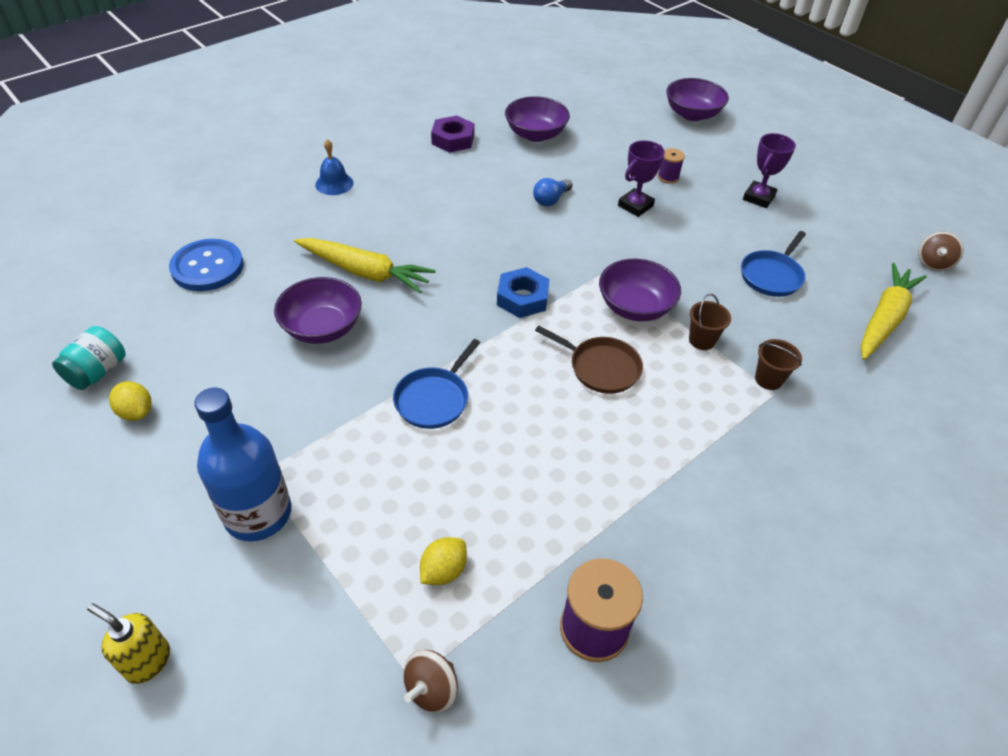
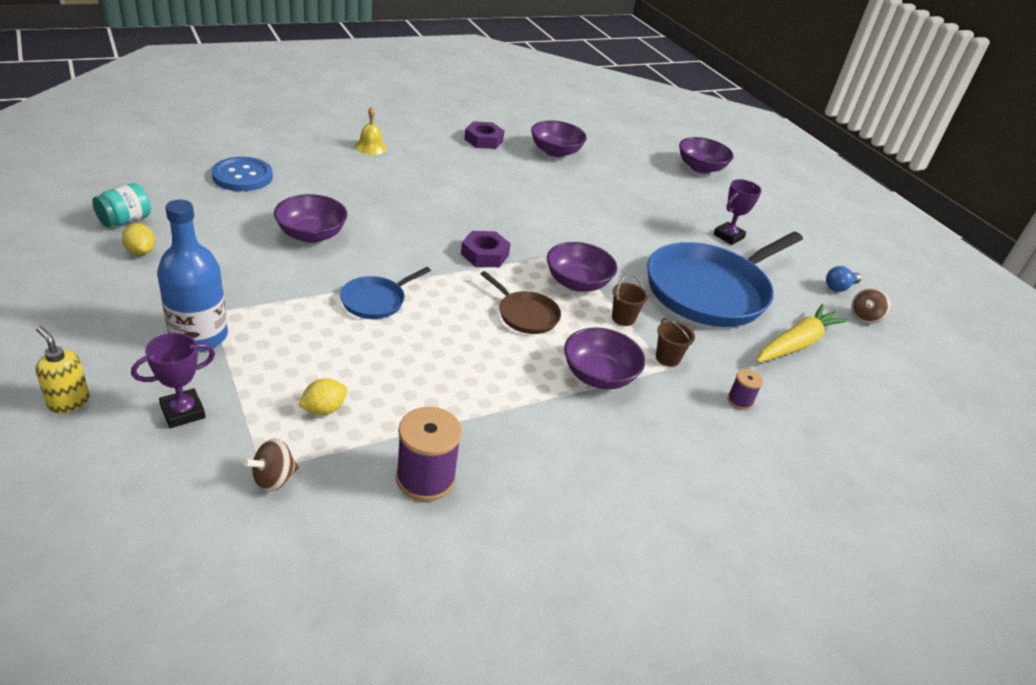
camera: 10 degrees right, 10 degrees down
(334, 183) = (370, 147): blue bell -> yellow bell
(365, 272) = (364, 208): yellow carrot -> none
(522, 298) = (484, 254): blue nut -> purple nut
(551, 200) = (544, 197): blue light bulb -> blue light bulb (839, 287)
(635, 206) = (615, 217): purple trophy -> purple trophy (183, 412)
(668, 177) = (655, 205): purple spool -> purple spool (740, 401)
(710, 426) = (598, 376): none -> purple bowl
(772, 275) = (710, 291): blue pan -> blue pan, size x2.22

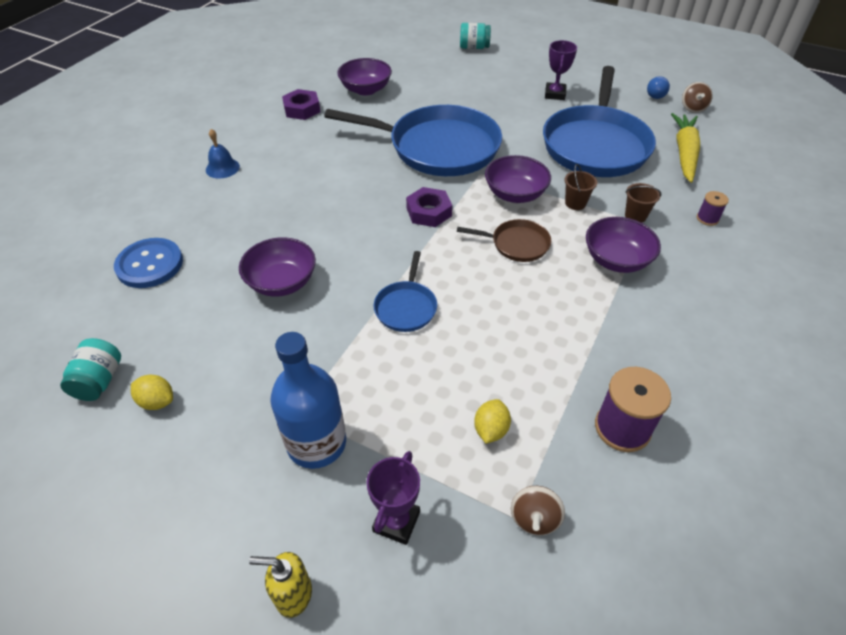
camera: 30 degrees left, 10 degrees up
(370, 147) = (222, 168): yellow bell -> blue bell
(558, 219) = (438, 147): none -> blue pan
(700, 168) = (474, 47): purple bowl -> turquoise jar

